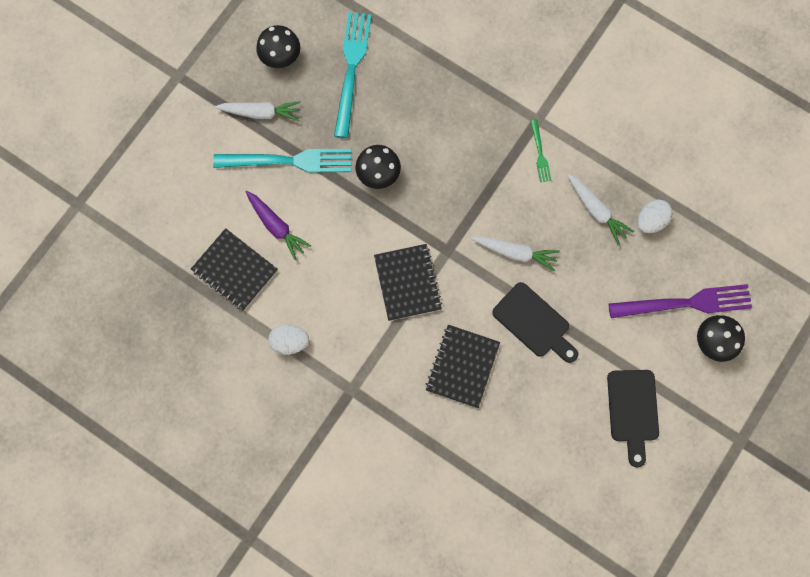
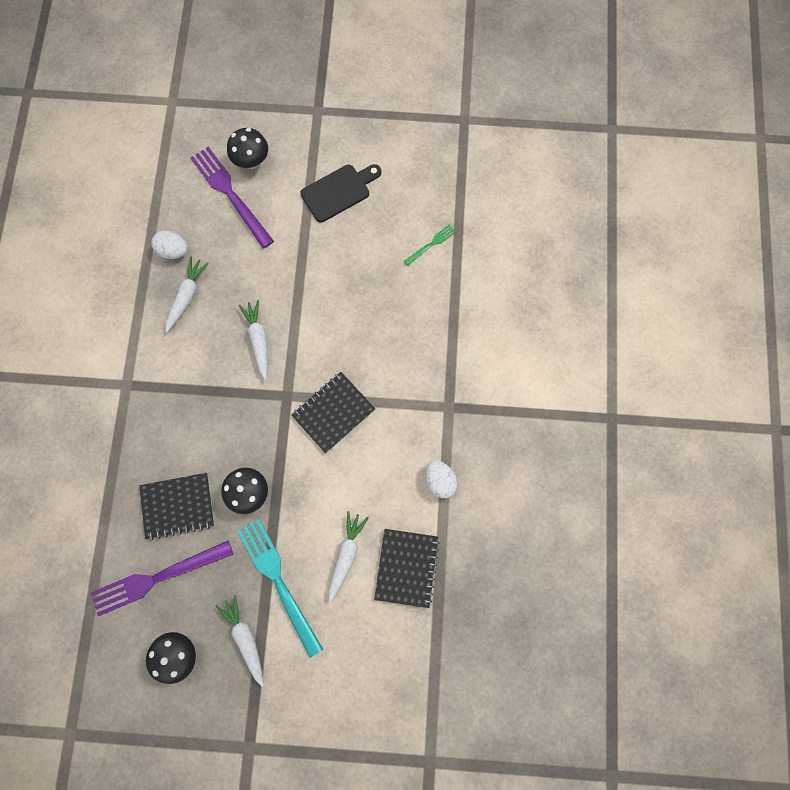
camera: 120 degrees left, 0 degrees up
(276, 226) = (346, 555): purple carrot -> white carrot
(351, 69) = (157, 578): turquoise fork -> purple fork
(462, 366) = (378, 331): black notebook -> black notebook (178, 505)
(534, 323) = (310, 296): black cutting board -> none
(540, 153) = (158, 366): green fork -> green fork (431, 244)

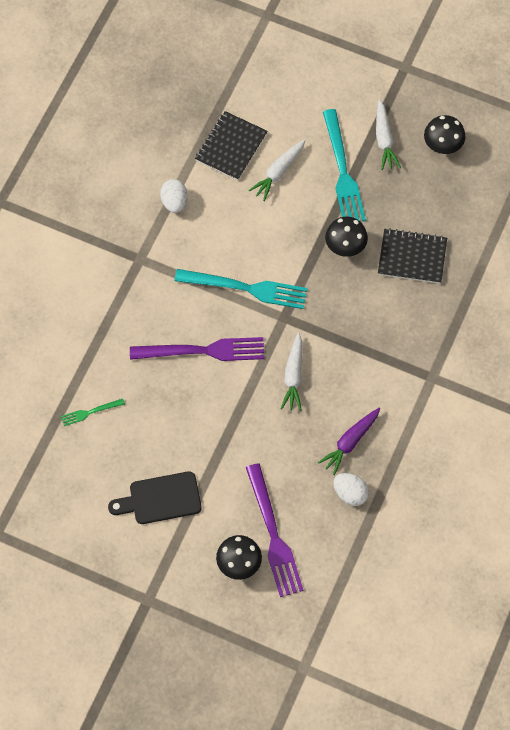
camera: 160 degrees left, 10 degrees down
(157, 578) = (446, 207): purple fork -> purple fork (203, 351)
(187, 296) = (350, 442): white carrot -> purple carrot
(333, 412) = (246, 288): black notebook -> turquoise fork

